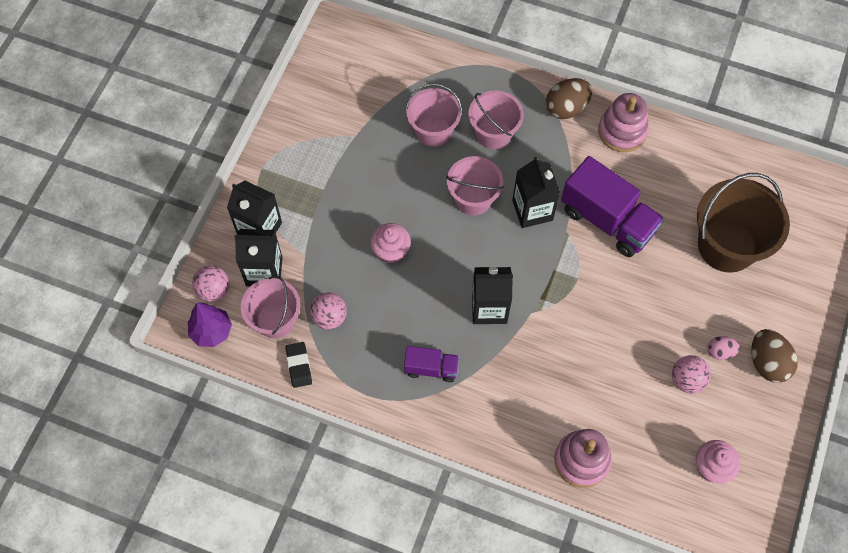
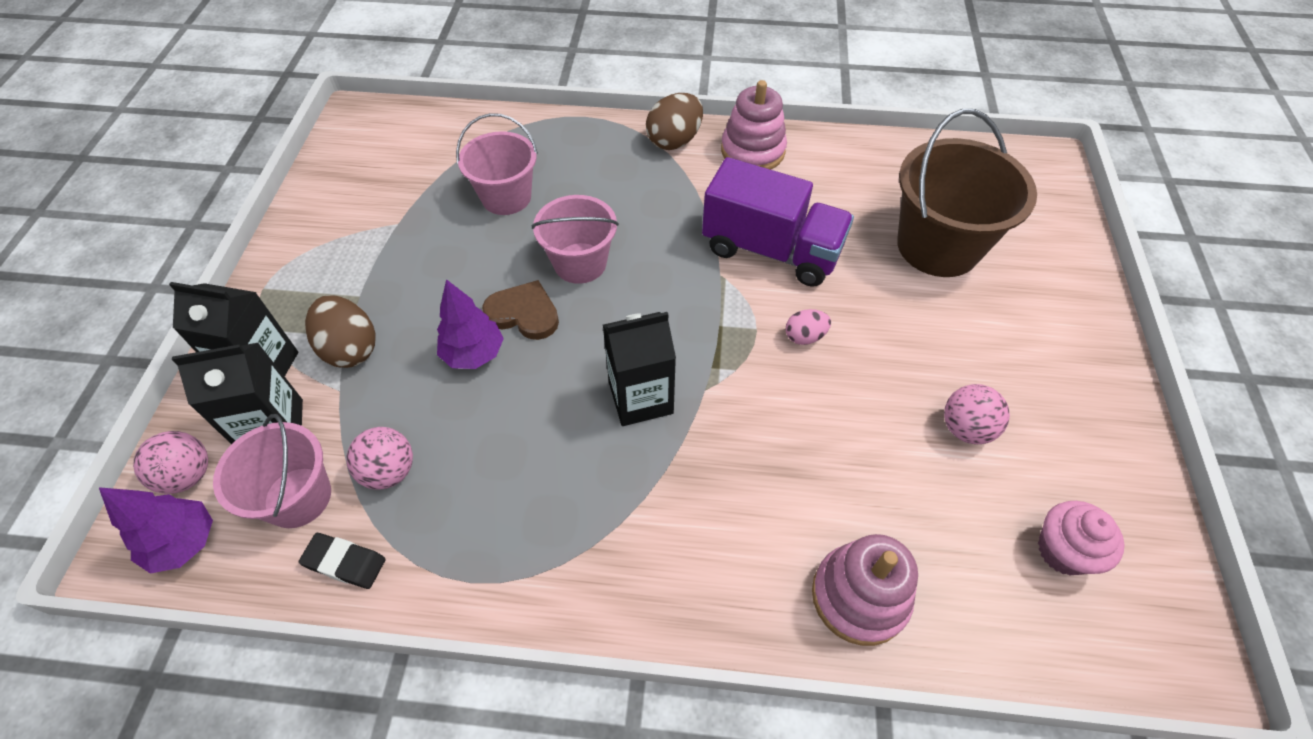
camera: 15 degrees left, 10 degrees down
(299, 366) = (345, 562): black eraser -> black eraser turned 45 degrees counterclockwise
(391, 251) = (474, 354): pink cupcake -> purple tree
(428, 229) = (524, 313): none -> brown heart
(431, 368) = (572, 510): purple truck -> none
(493, 133) = (588, 184): pink bucket -> none
(532, 210) = (666, 259): black carton -> none
(720, 351) = (993, 378): pink egg -> pink egg (804, 336)
(767, 363) = (1063, 377): brown egg -> brown egg (350, 348)

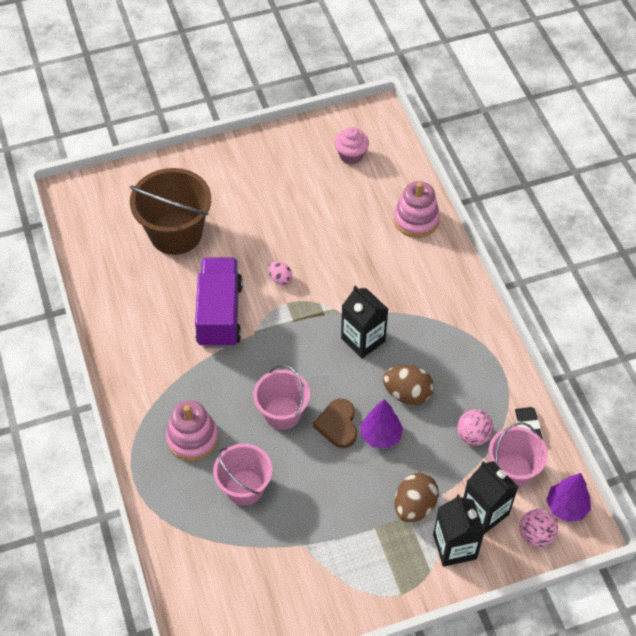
camera: 115 degrees left, 0 degrees up
(674, 141) = (136, 406): brown egg -> brown egg (407, 394)
(752, 151) = (127, 354): pink stacking toy -> pink stacking toy (192, 438)
(965, 428) = (304, 199): pink ball -> none

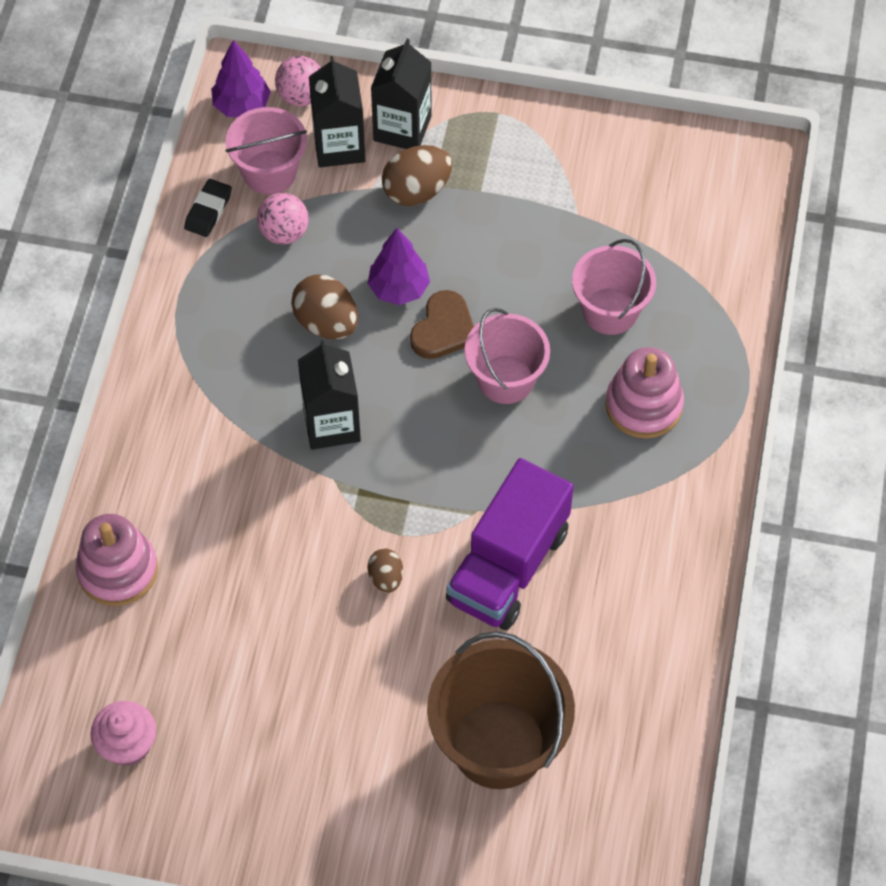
camera: 150 degrees left, 5 degrees up
(280, 279) = (386, 578): pink egg -> brown egg

